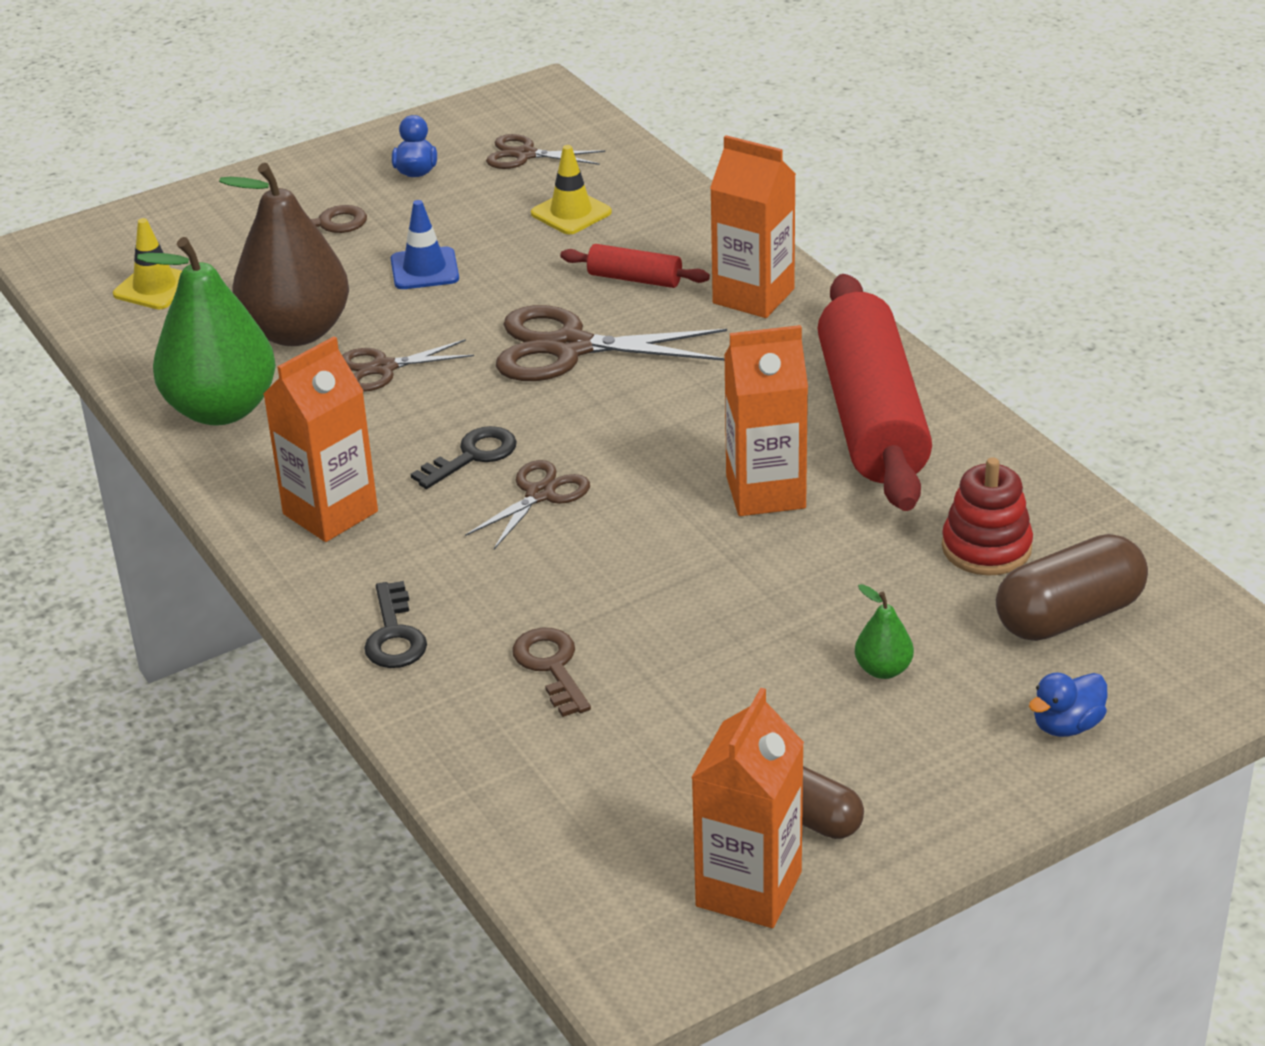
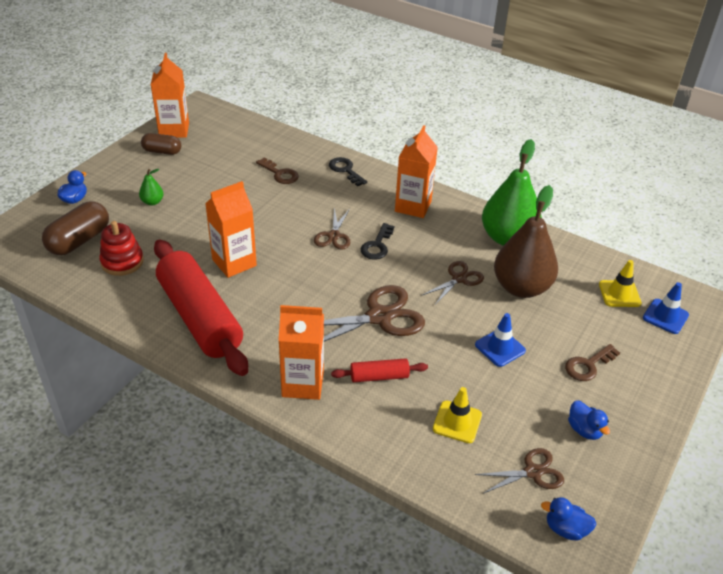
camera: 150 degrees right, 5 degrees up
(132, 246) = (665, 316): none -> blue traffic cone
(539, 112) = (565, 529): none -> blue duck

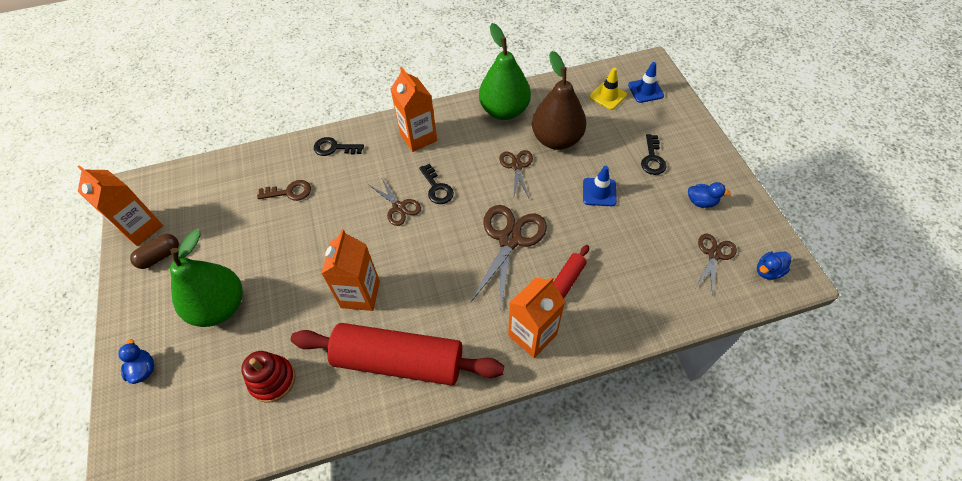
camera: 45 degrees left, 15 degrees up
(79, 240) = (206, 399): brown capsule -> none
(152, 202) = (220, 307): green pear -> green pear, size x2.38
(457, 422) = (643, 264): yellow traffic cone -> none
(588, 365) = (652, 159): brown key -> black key

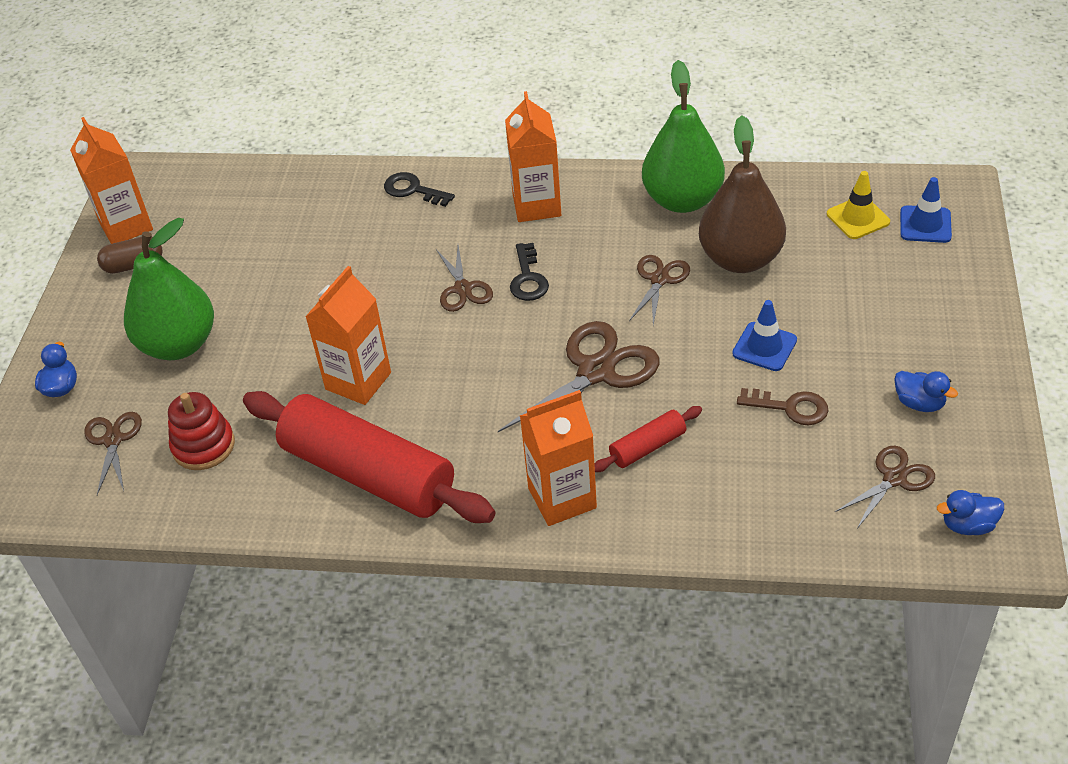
camera: 25 degrees right, 10 degrees down
(202, 398) = (113, 440): none -> brown scissors
(289, 192) = (327, 231): brown key -> brown key (790, 407)
(652, 159) = (876, 324): black key -> none

